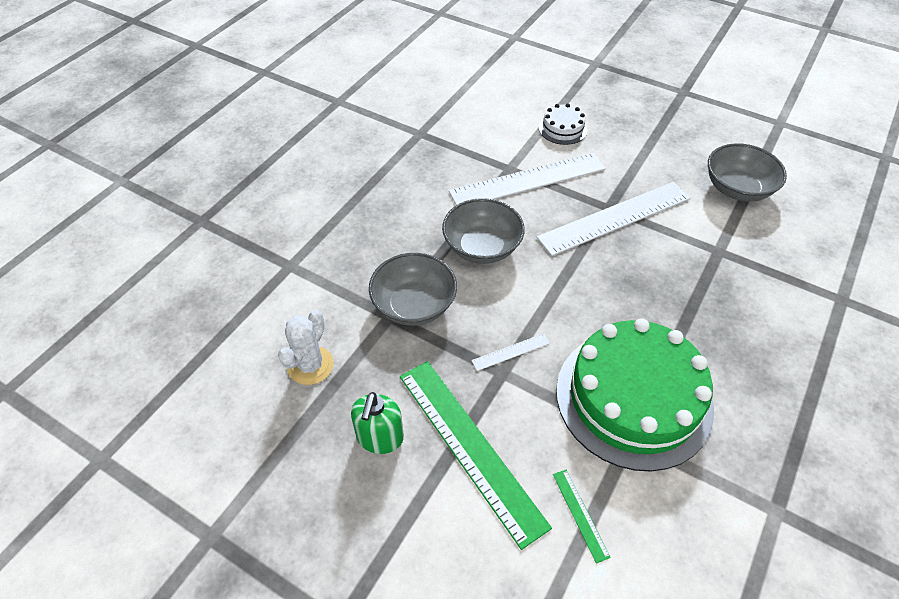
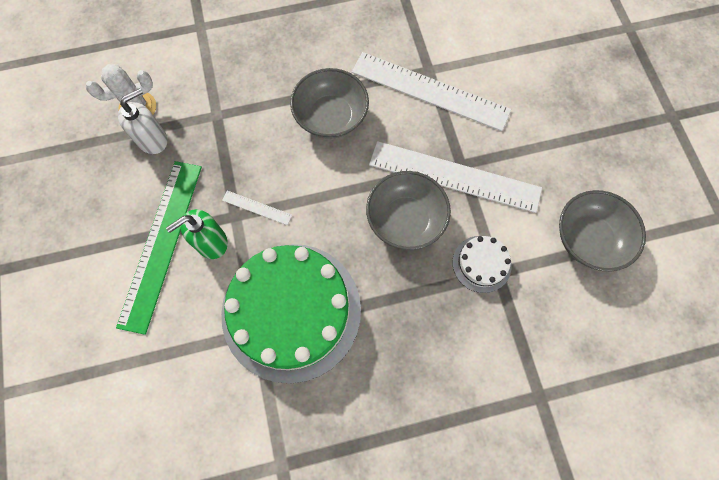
camera: 45 degrees right, 20 degrees up
(357, 377) = (152, 139): none -> white soap dispenser
(380, 438) = (123, 189): green soap dispenser -> green soap dispenser (211, 242)
(414, 305) = (239, 121): grey bowl -> grey bowl (405, 219)
(562, 128) = (515, 68): white cake -> white cake (481, 264)
(580, 514) = (170, 343): green ruler -> none

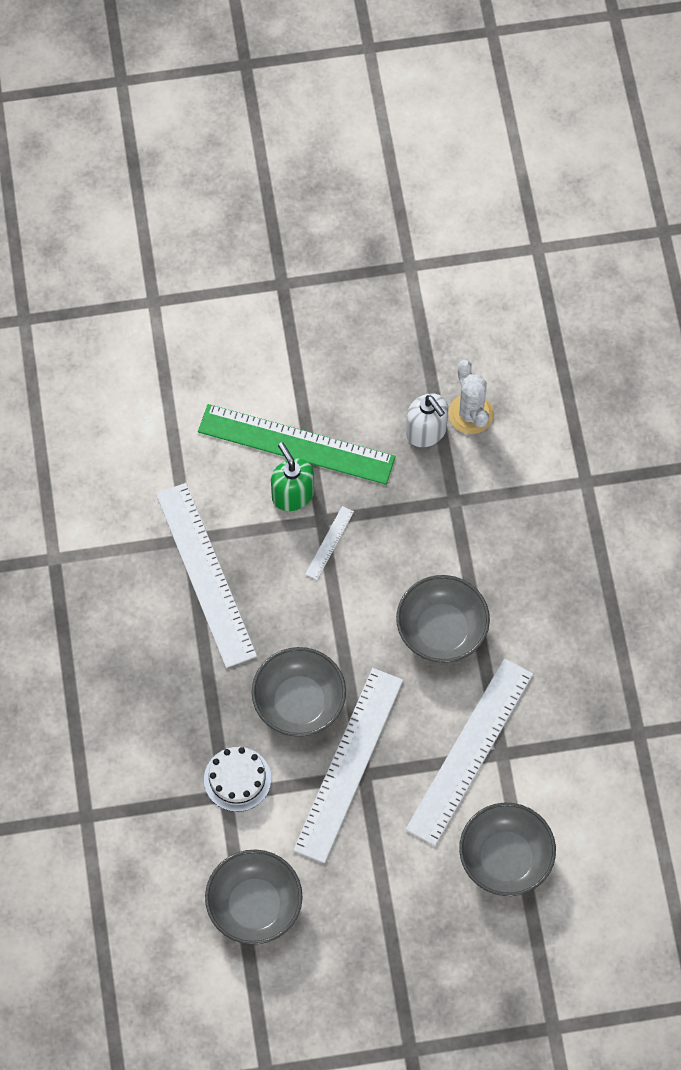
camera: 95 degrees right, 5 degrees down
(291, 311) = (206, 574): green cake -> white ruler
(511, 63) = (505, 858): none -> grey bowl

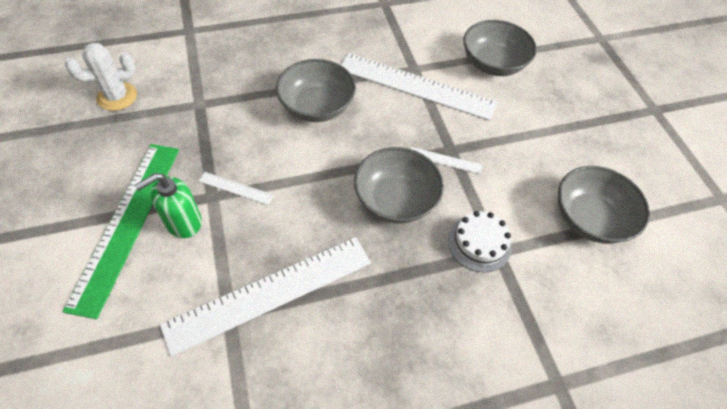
camera: 100 degrees left, 10 degrees down
(348, 764) = (444, 160): white ruler -> white ruler, size x0.41
(426, 431) = (129, 125): white soap dispenser -> none

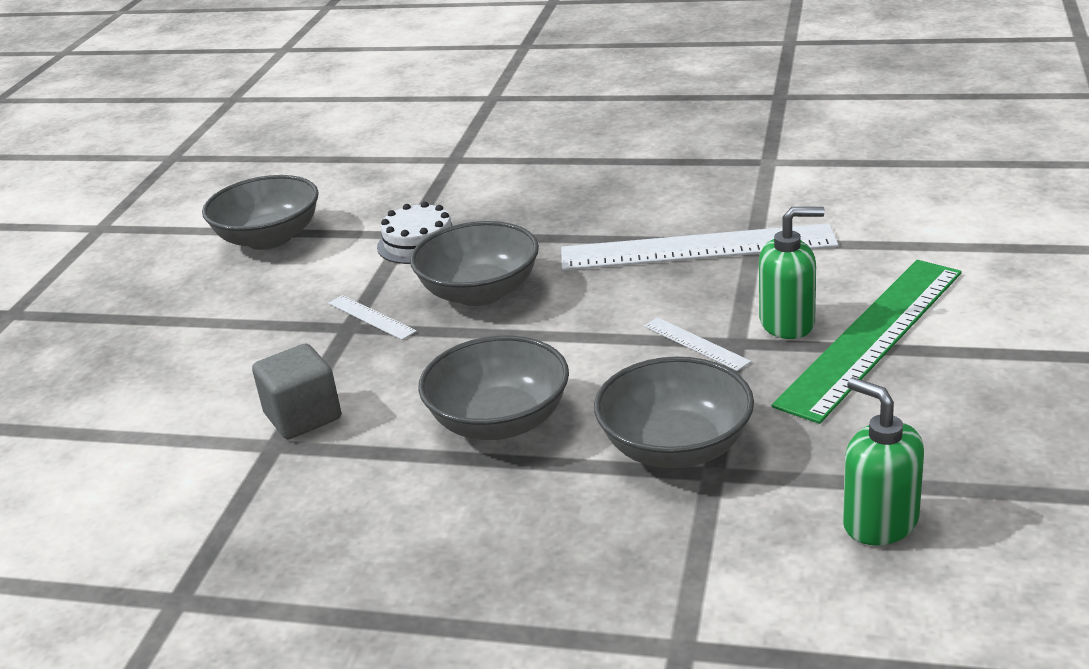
camera: 145 degrees left, 25 degrees down
(117, 97) = (879, 522): white cactus -> green soap dispenser
(416, 86) = (303, 416): white ruler -> grey cube
(493, 64) = (135, 421): grey bowl -> grey bowl (675, 447)

